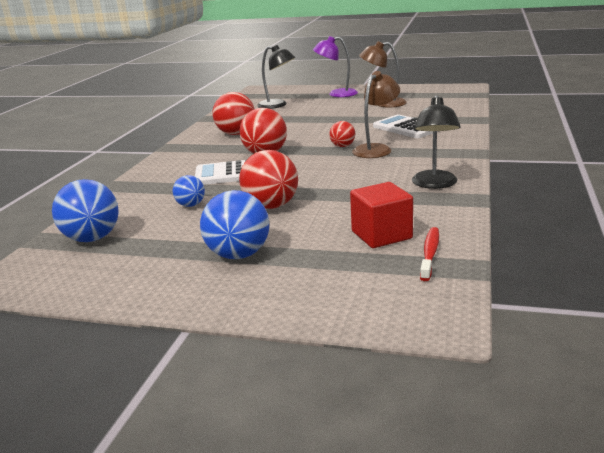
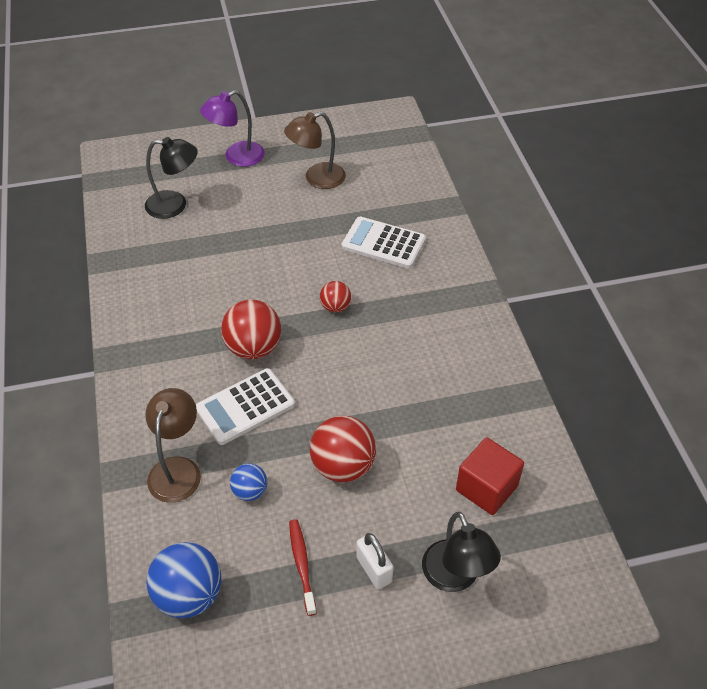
camera: 30 degrees left, 25 degrees up
(236, 134) = (176, 301): red ball -> none
(238, 255) = (374, 569): blue ball -> white padlock
(376, 149) = (378, 306): brown lamp -> brown lamp (177, 469)
(430, 253) = (545, 506): red toothbrush -> red toothbrush (302, 565)
(434, 184) = (483, 373): black lamp -> black lamp (455, 577)

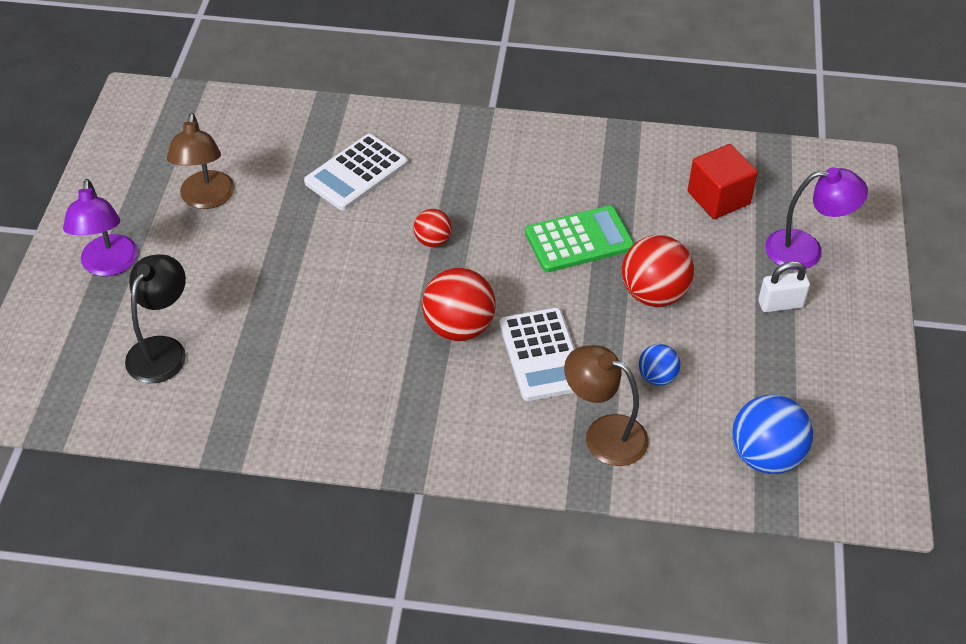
camera: 70 degrees left, 0 degrees up
(302, 565) = (758, 357): red toothbrush -> none
(381, 398) = (579, 240): none -> green calculator
(455, 577) = (806, 250): black lamp -> purple lamp

